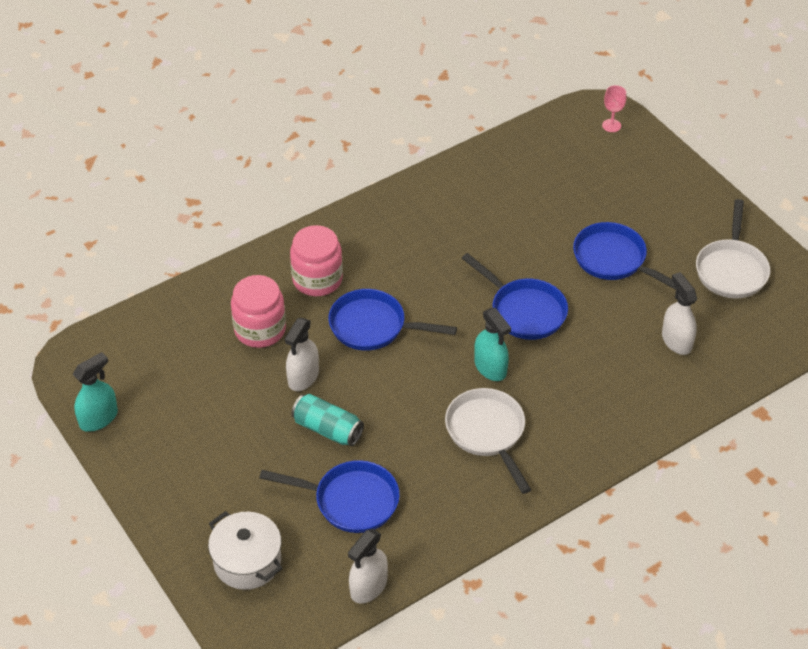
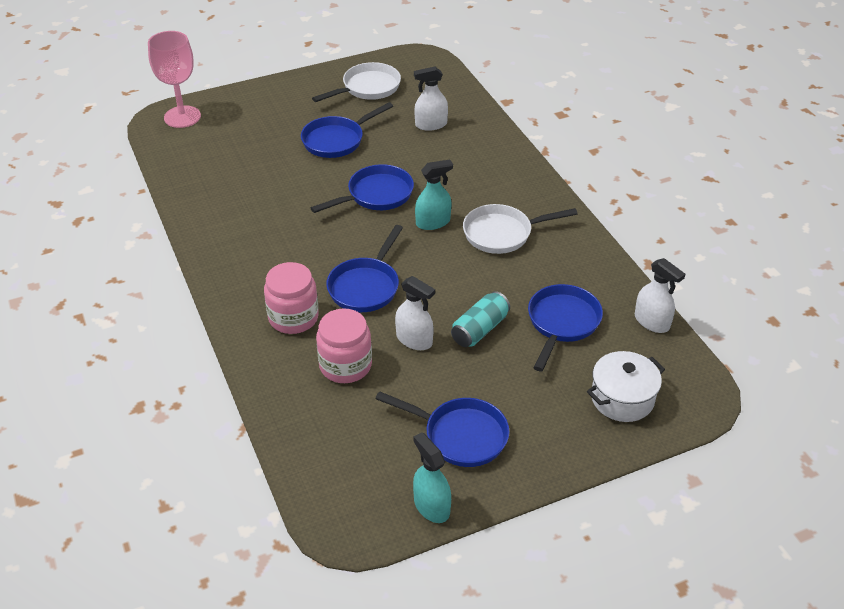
camera: 80 degrees left, 5 degrees down
(182, 429) = (460, 435): none -> blue pan
(611, 125) = (182, 117): pink goblet -> pink goblet, size x2.17
(731, 270) = (368, 88): white pan -> white pan turned 60 degrees counterclockwise

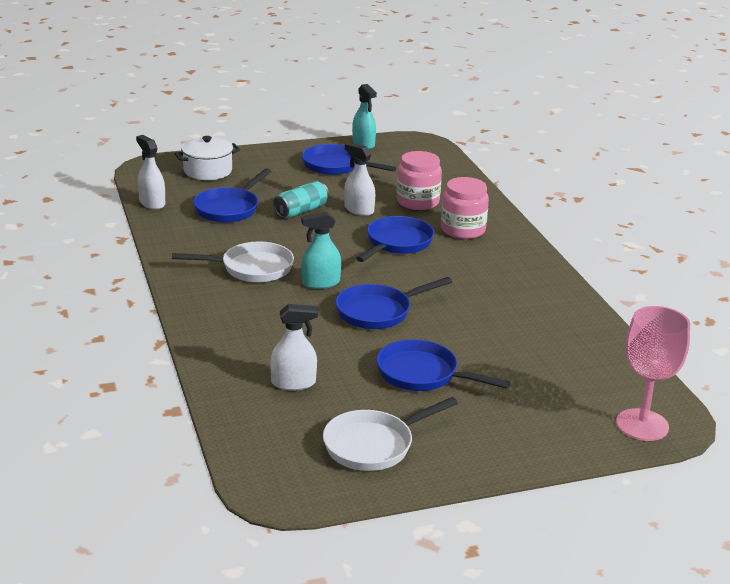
camera: 175 degrees left, 15 degrees down
(336, 140) = (422, 374): blue pan -> blue pan turned 120 degrees counterclockwise

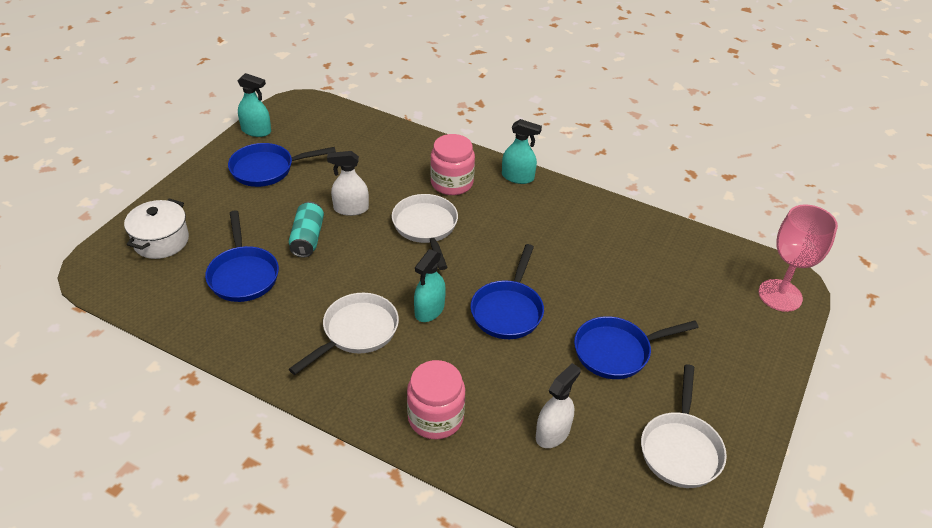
camera: 45 degrees left, 15 degrees up
(152, 203) = (162, 314): white spray bottle -> none
(397, 243) = (426, 227): blue pan -> white pan
(417, 202) = (382, 172): pink jar -> pink jar (435, 417)
(526, 250) = (518, 177): none -> turquoise spray bottle

